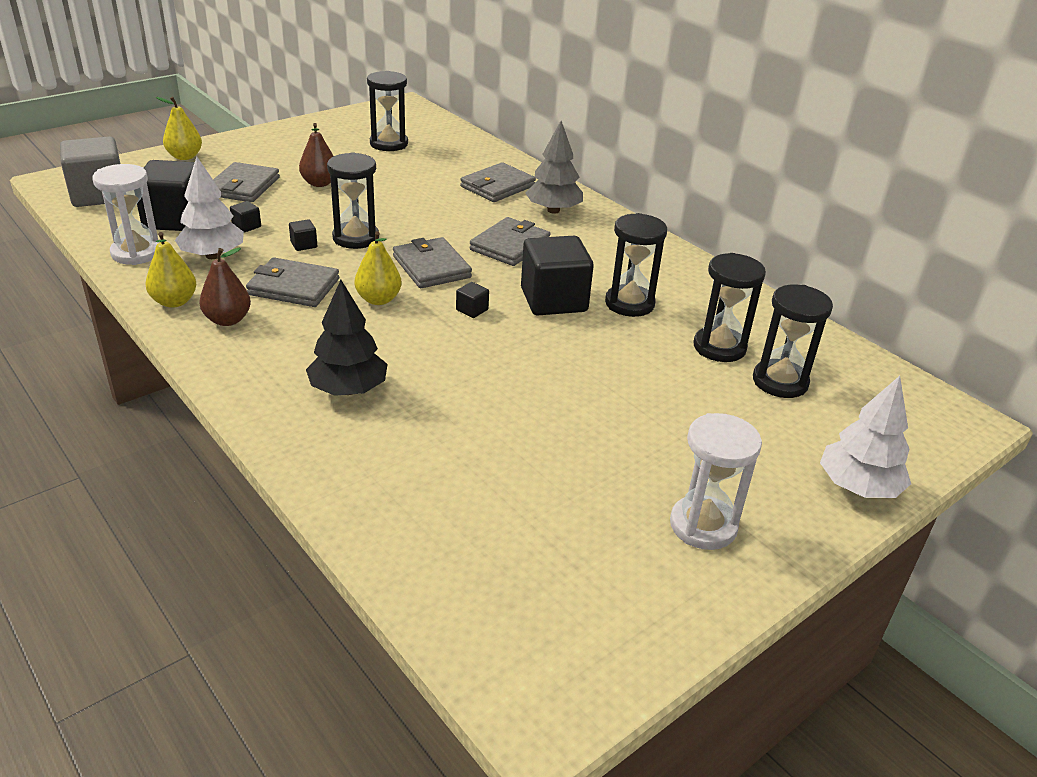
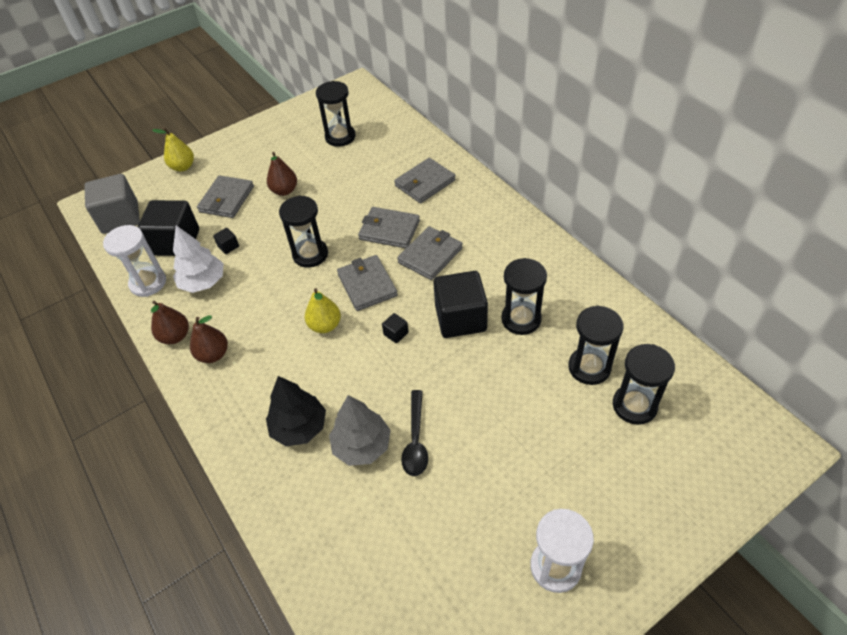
camera: 10 degrees right, 15 degrees up
(174, 302) = (175, 336): yellow pear -> brown pear
(294, 287) = (262, 314): grey wallet -> grey wallet (389, 230)
(304, 245) = (271, 265): black cube -> none
(506, 405) = (415, 440): none -> black spoon
(553, 210) = (468, 209): grey tree -> grey tree (362, 446)
(858, 487) = (683, 523): white tree -> none

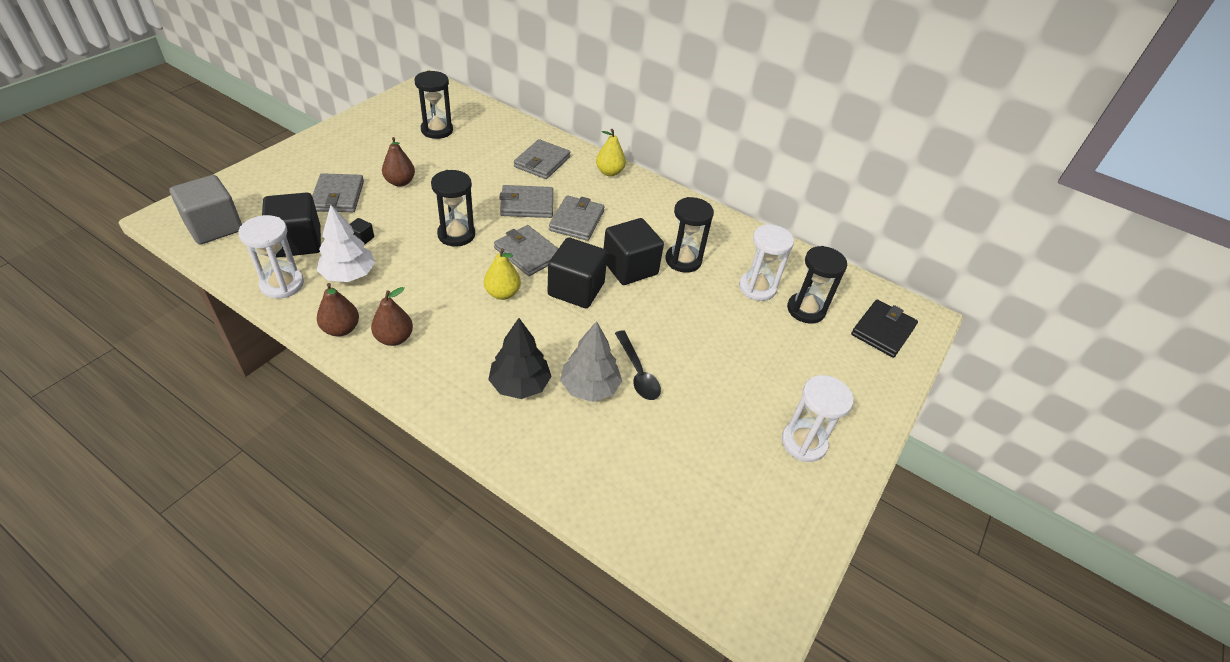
camera: 30 degrees left, 5 degrees down
(183, 167) = (269, 171): yellow pear -> yellow pear (609, 172)
(396, 333) = (576, 289): black cube -> black cube, size x2.43
(589, 367) = (757, 288): black hourglass -> white hourglass
(719, 452) = (883, 331): none -> black wallet

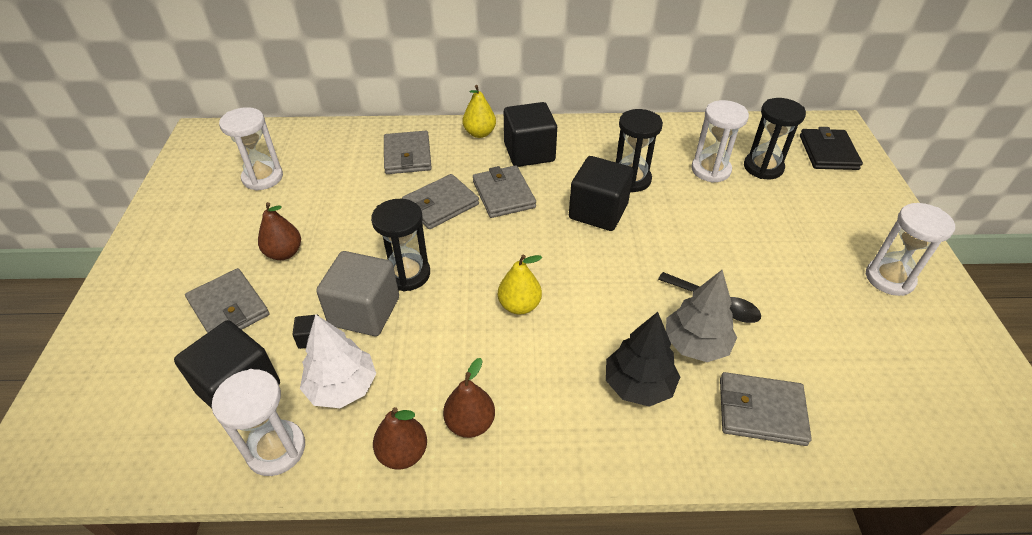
camera: 30 degrees left, 0 degrees up
(214, 227) = (107, 437): grey cube -> grey cube (364, 311)
(437, 130) = (263, 177): black hourglass -> white hourglass
(528, 253) = (496, 251): grey wallet -> grey wallet (761, 411)
(576, 289) = (578, 259): black cube -> black cube (529, 152)

